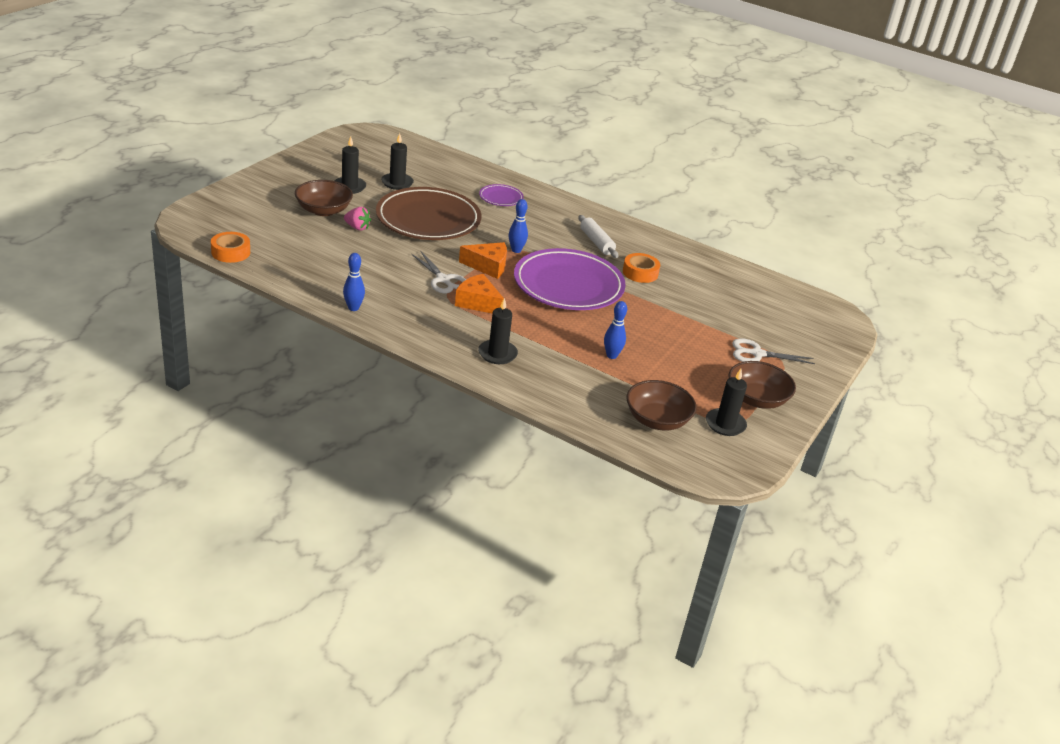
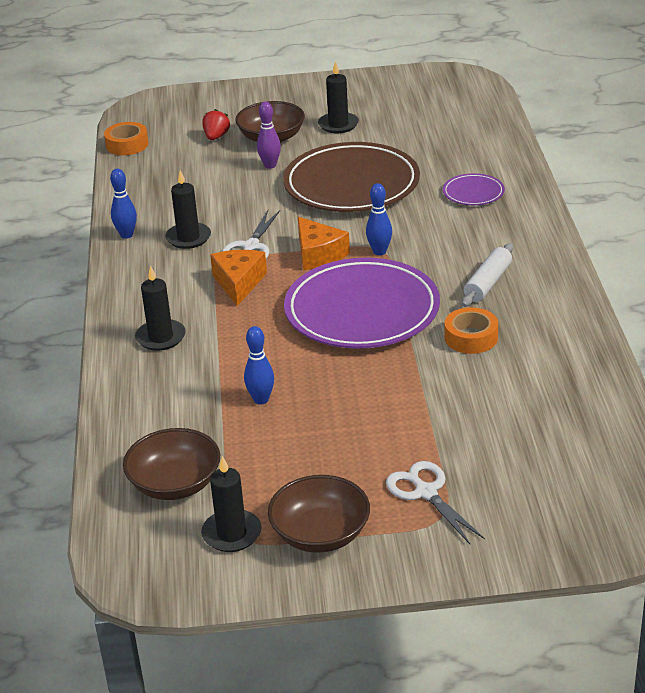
camera: 60 degrees right, 0 degrees up
(284, 223) = (216, 137): none -> red strawberry
(357, 227) = (270, 165): pink strawberry -> purple bowling pin
(397, 183) = (392, 137): black candle -> black candle (188, 238)

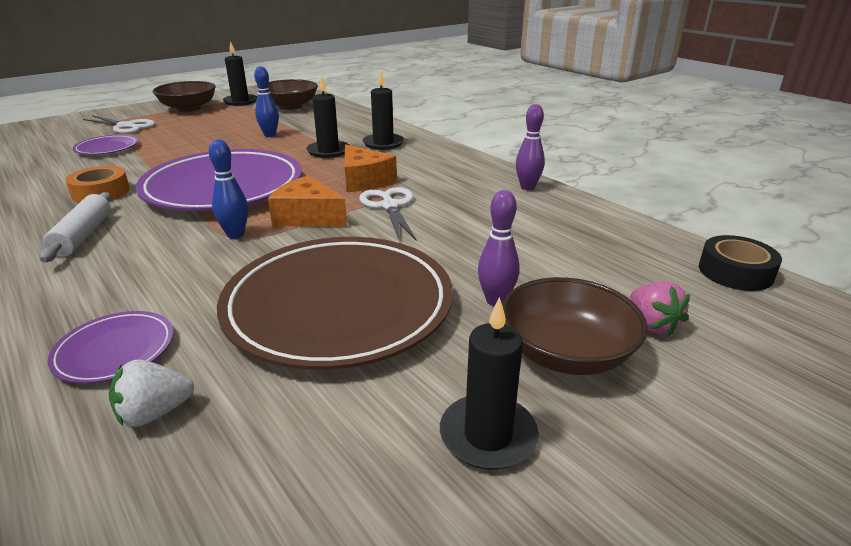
camera: 145 degrees right, 5 degrees down
(126, 235) = (527, 187): blue bowling pin -> purple bowling pin
(127, 145) = (735, 272): orange tape -> black tape
(188, 238) = (464, 198): black candle -> black candle (328, 151)
(216, 137) = (652, 325): red strawberry -> pink strawberry
(457, 430) = (107, 148): none -> purple plate
(460, 163) = (155, 413): none -> white strawberry

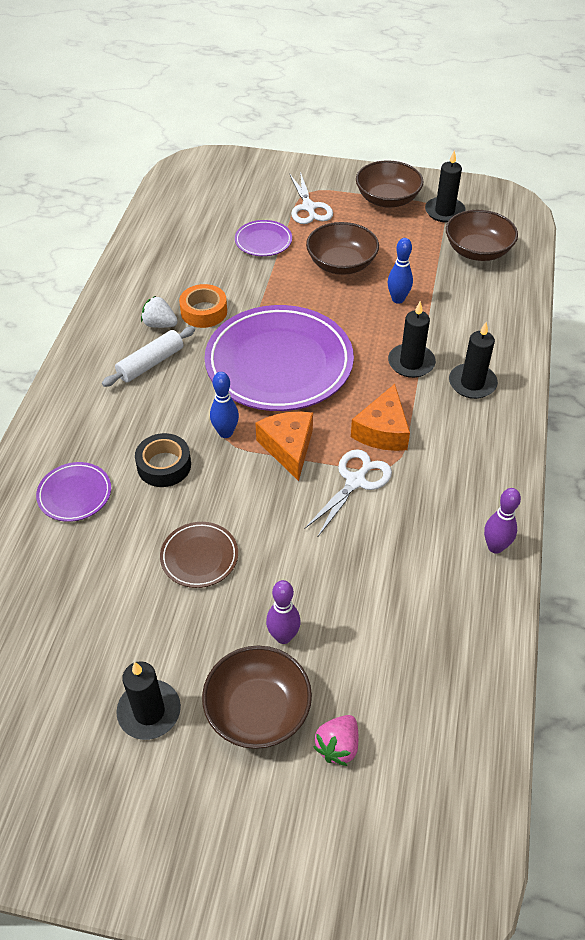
camera: 50 degrees right, 20 degrees up
(155, 413) = (51, 556): white strawberry -> white strawberry (160, 324)
(198, 137) = (341, 264): none -> brown bowl
(339, 306) = (199, 557): brown plate -> brown plate, size x0.44
(735, 272) = (480, 775): black tape -> black tape (164, 465)

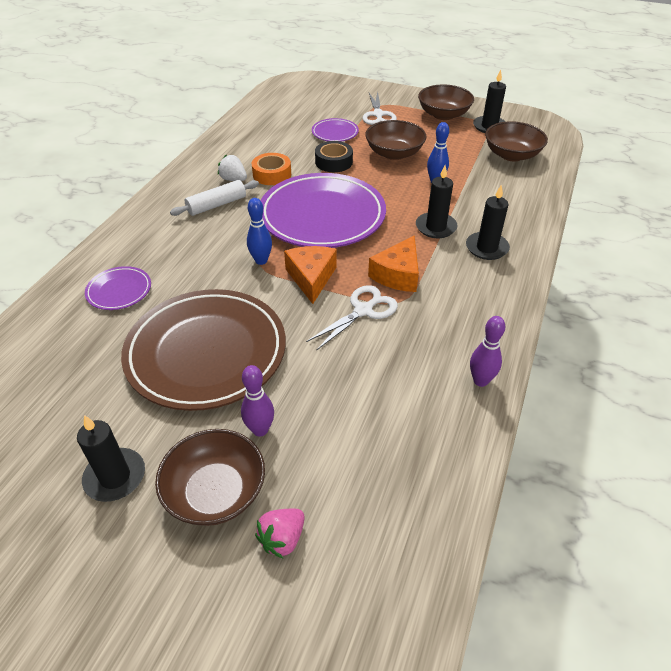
camera: 10 degrees right, 5 degrees down
(164, 465) = (201, 279): black tape -> black tape (333, 162)
(199, 557) = (206, 353): brown plate -> brown plate, size x2.25

